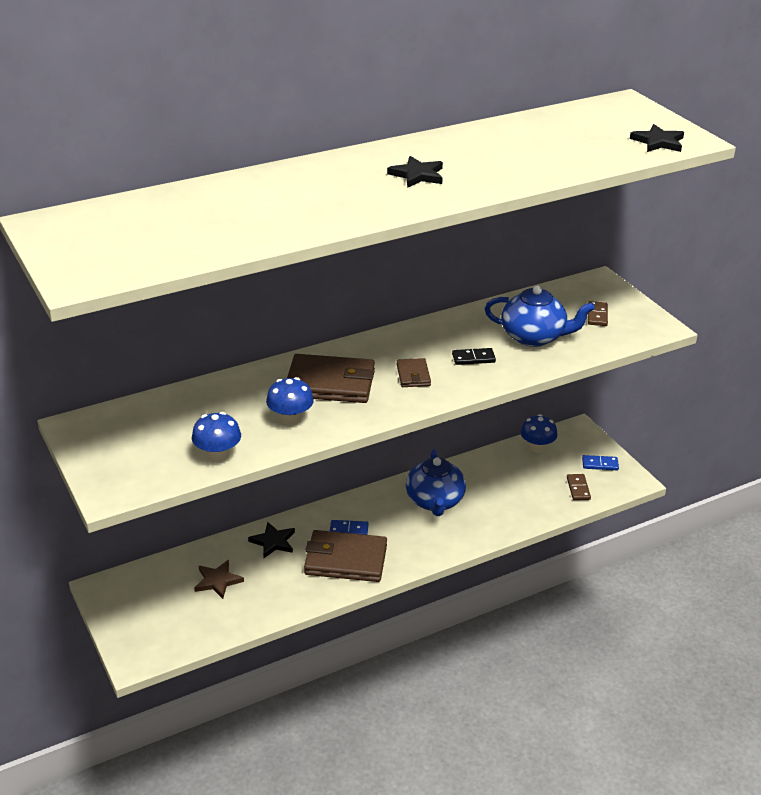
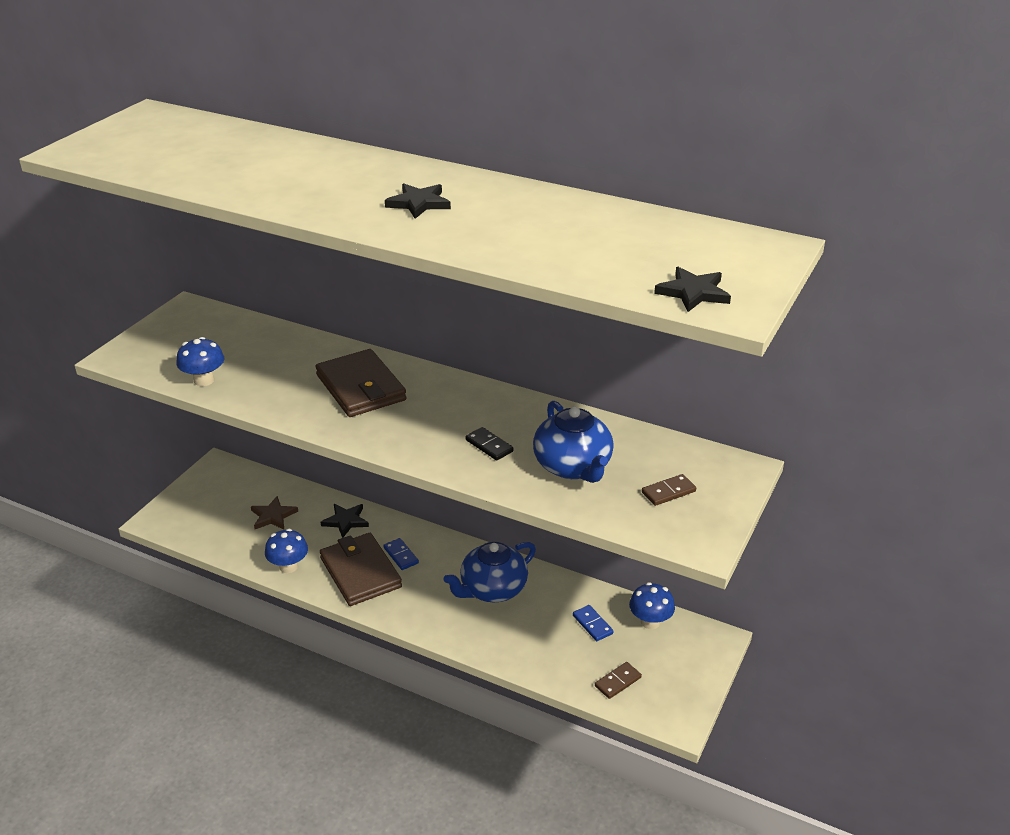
camera: 55 degrees right, 0 degrees up
(290, 419) = (286, 391): blue mushroom -> blue mushroom (288, 566)
(413, 375) = (421, 424): brown wallet -> none
(600, 464) = (677, 681): blue domino -> blue domino (592, 624)

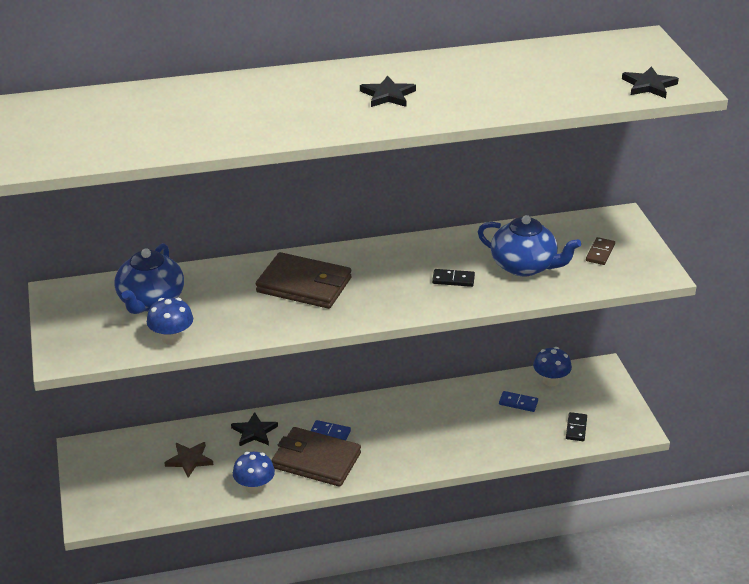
camera: 40 degrees left, 0 degrees up
(492, 589) = (425, 418): blue teapot -> blue teapot (150, 301)
(618, 682) = (576, 428): brown domino -> black domino

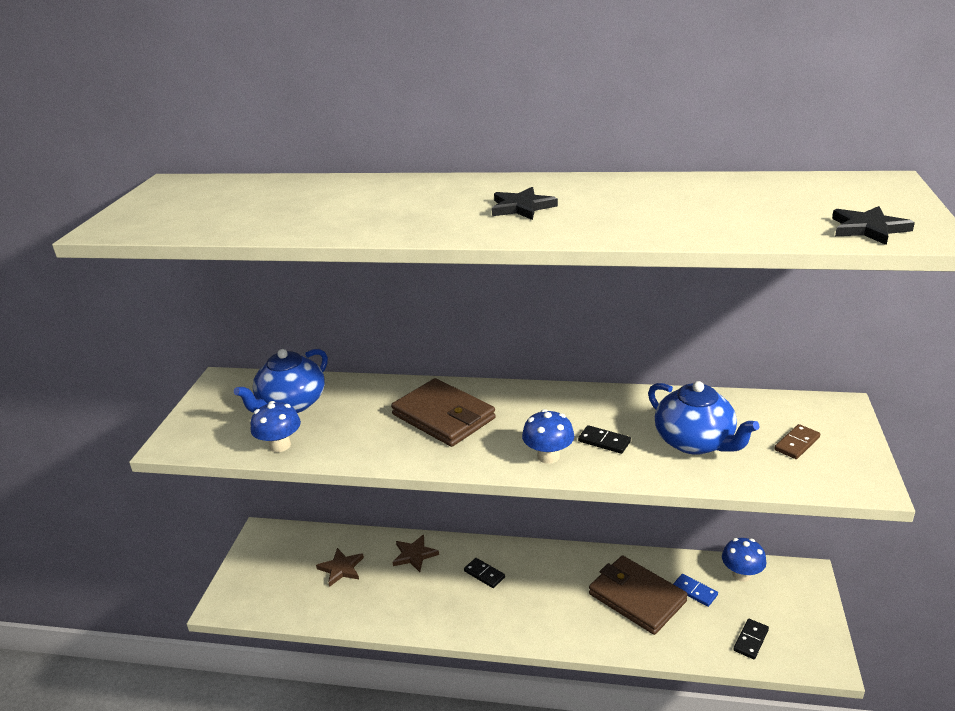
camera: 25 degrees right, 5 degrees down
(254, 432) = (414, 555): black star -> brown star
(254, 487) = (382, 615): blue mushroom -> blue mushroom (548, 456)
(316, 460) = (455, 601): brown wallet -> brown wallet (636, 597)
(330, 432) = (484, 574): blue domino -> black domino

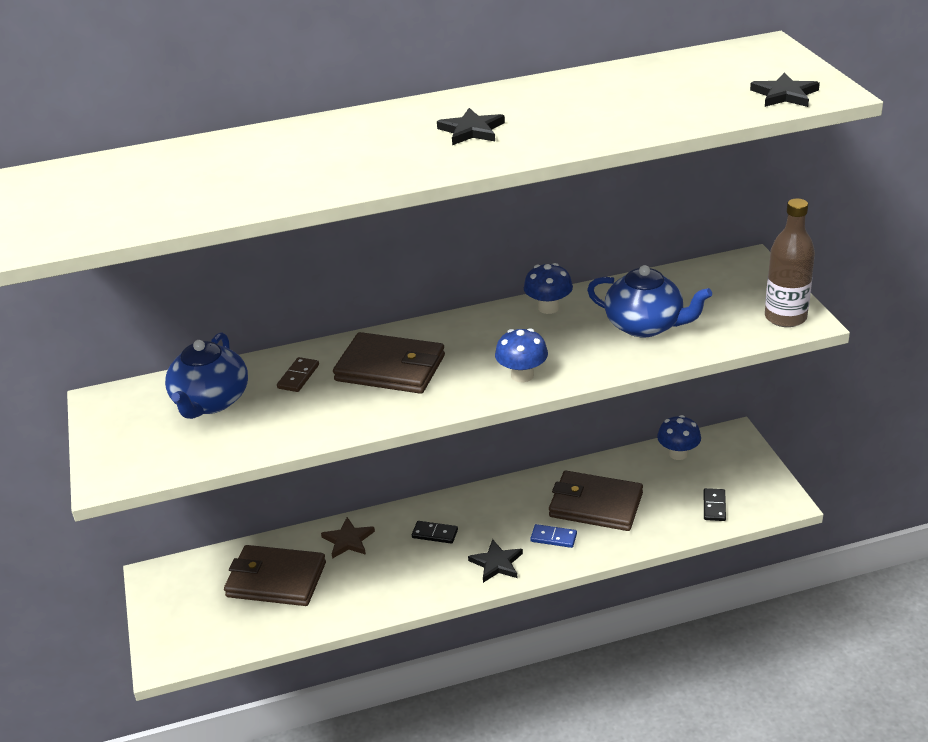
camera: 25 degrees left, 5 degrees up
(280, 445) = (237, 444): blue mushroom -> blue mushroom (548, 308)
(341, 568) = (276, 580): brown star -> brown wallet
(519, 621) = (496, 563): none -> black star
(604, 441) = (564, 348): black domino -> none
(694, 591) = (644, 482): blue domino -> blue domino (553, 537)
(797, 443) = (731, 303): brown domino -> brown domino (298, 376)
(848, 474) = (785, 317): none -> brown bottle

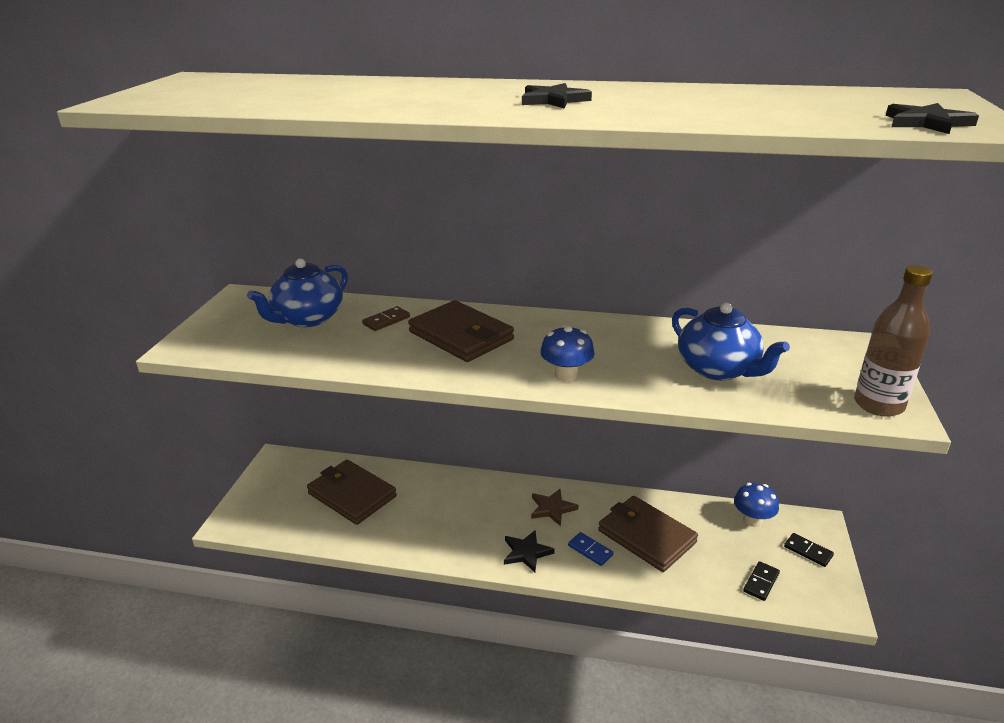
camera: 25 degrees right, 5 degrees down
(348, 540) = (425, 486): brown star -> brown star (552, 508)
(435, 534) = (494, 507): black domino -> black domino (808, 551)
(548, 308) = (637, 329): blue mushroom -> none

